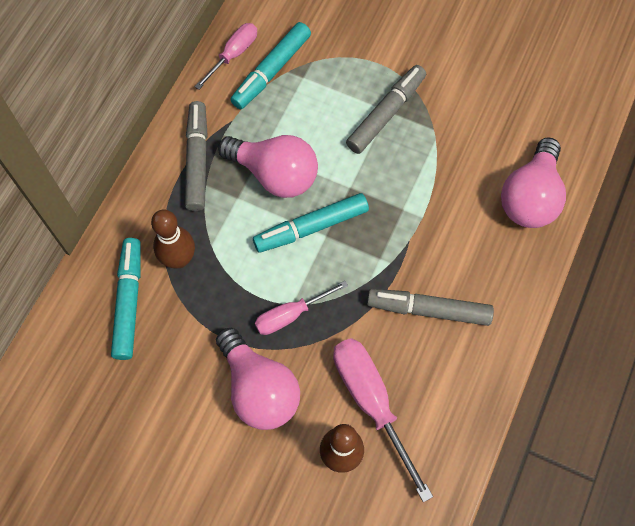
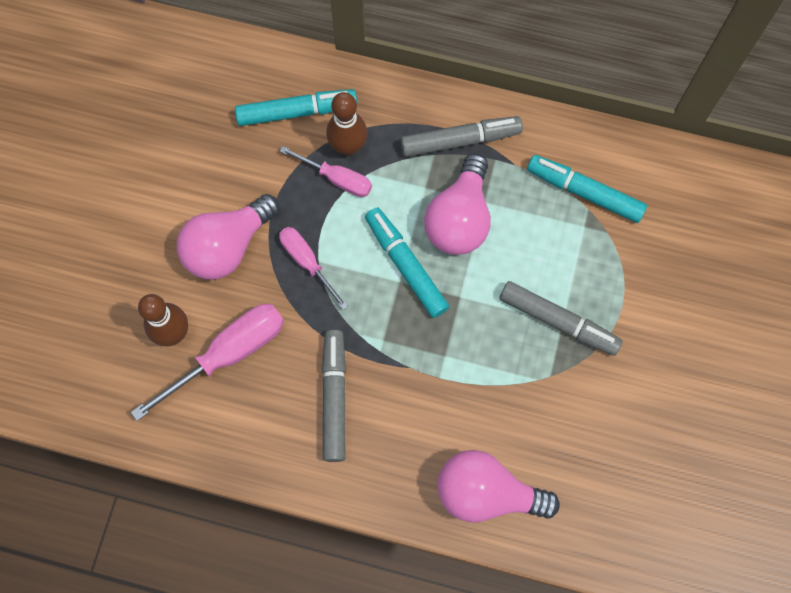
camera: 80 degrees right, 5 degrees up
(233, 55) = (595, 150): pink screwdriver -> pink screwdriver (337, 179)

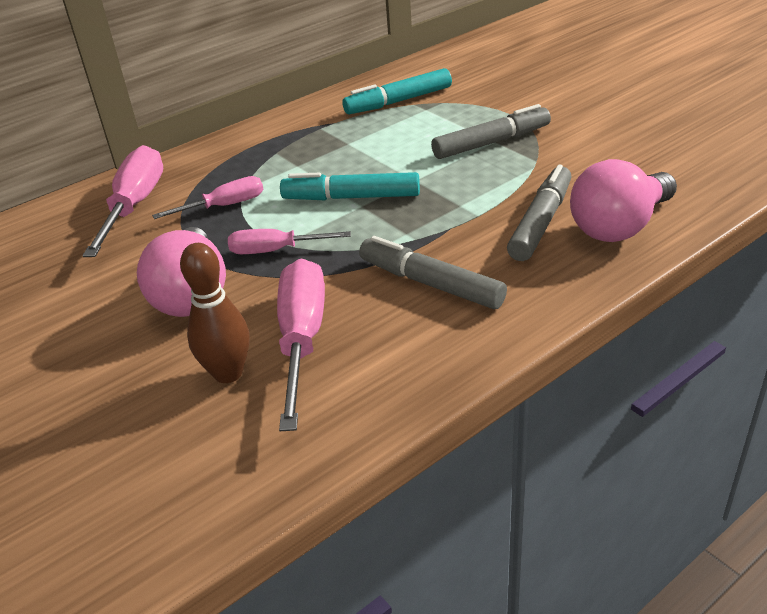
camera: 50 degrees left, 35 degrees down
(297, 112) = (134, 206): turquoise marker -> pink screwdriver
(348, 147) = (206, 190): brown bowling pin -> none
(459, 219) = (346, 158): pink light bulb -> none
(460, 140) = (282, 137): grey marker -> grey marker (541, 222)

